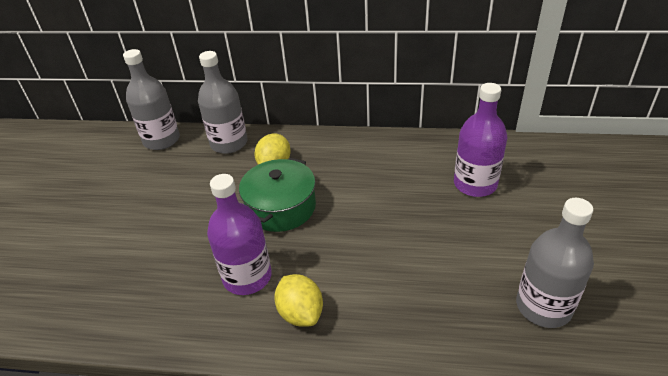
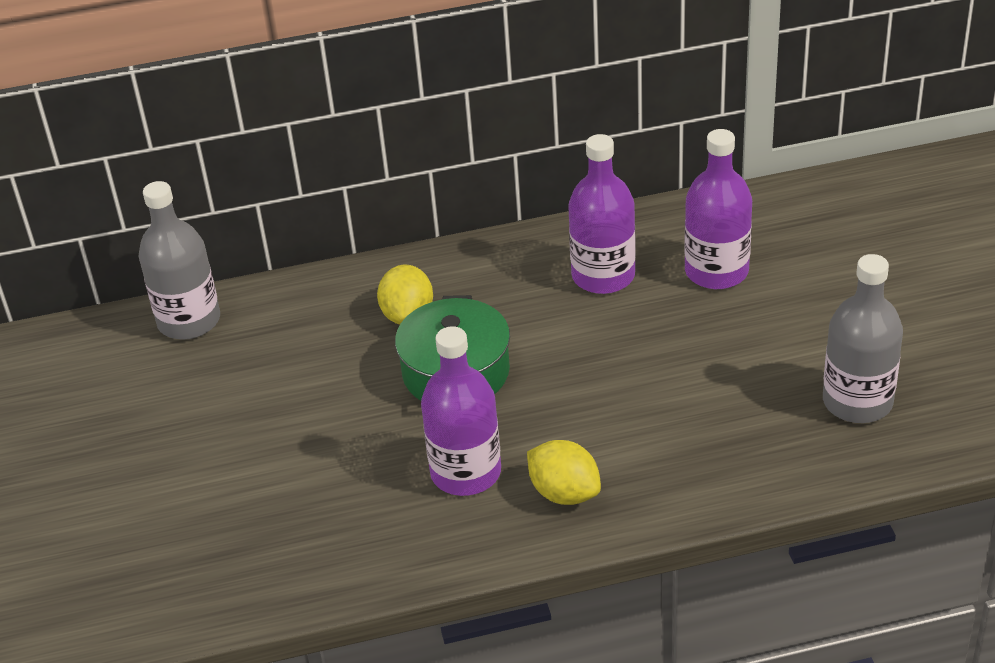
camera: 20 degrees left, 0 degrees up
(229, 143) = (309, 299): grey bottle -> none
(401, 169) = (603, 276): none -> purple bottle

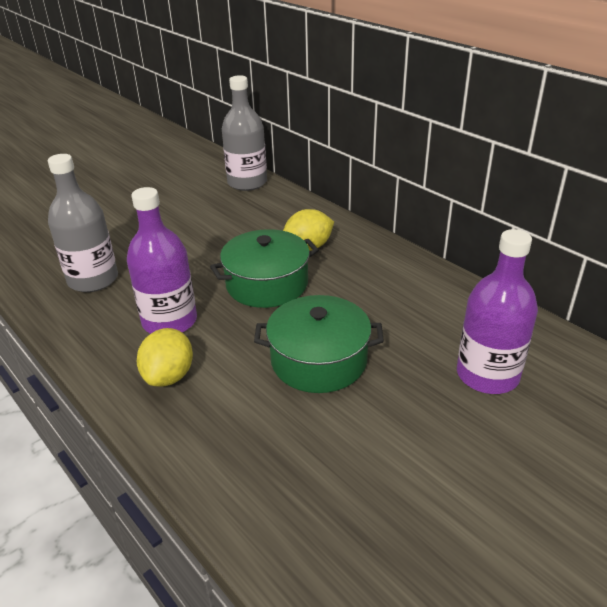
camera: 60 degrees right, 5 degrees down
(603, 276) = (422, 315): purple bottle -> none
(619, 373) = (319, 360): none -> green pot
(857, 402) = (393, 541): grey bottle -> grey bottle (93, 279)

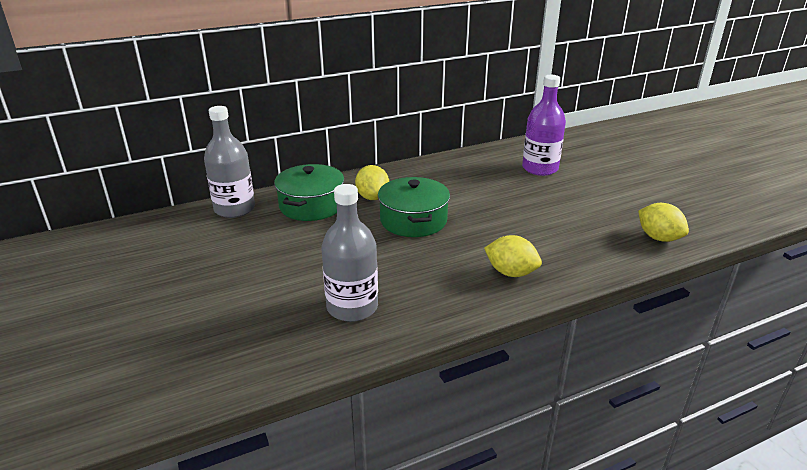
camera: 75 degrees left, 5 degrees down
(170, 321) = (442, 268): purple bottle -> none
(311, 544) = (658, 238): none -> yellow lemon
(319, 360) = (512, 214): green pot -> green pot (311, 205)

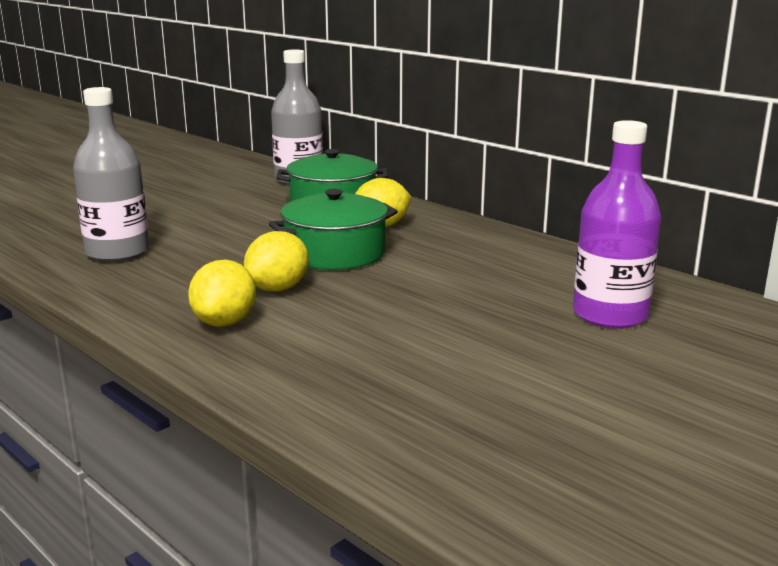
camera: 70 degrees right, 10 degrees down
(658, 238) = (421, 443): yellow lemon -> yellow lemon (278, 289)

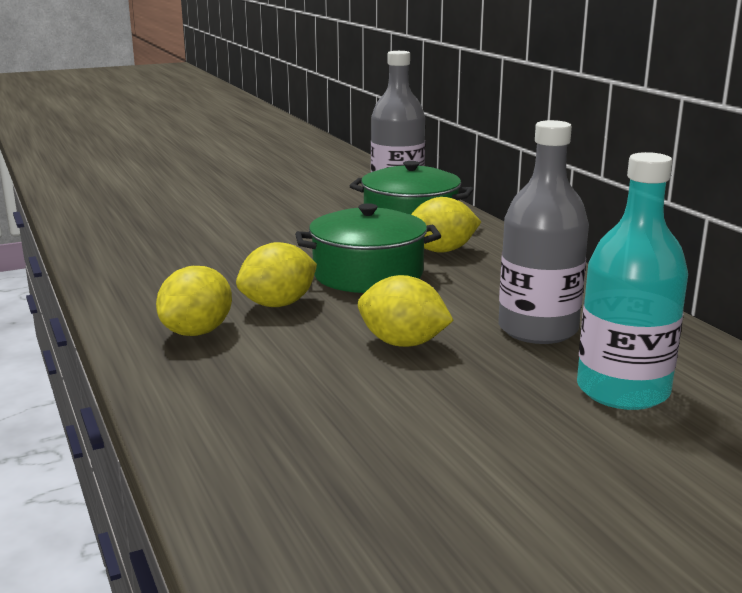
camera: 20 degrees right, 0 degrees up
(117, 252) = (161, 246): grey bottle -> grey bottle (537, 329)
(414, 305) = (403, 343): none -> yellow lemon
(610, 315) = (622, 390): purple bottle -> turquoise bottle

